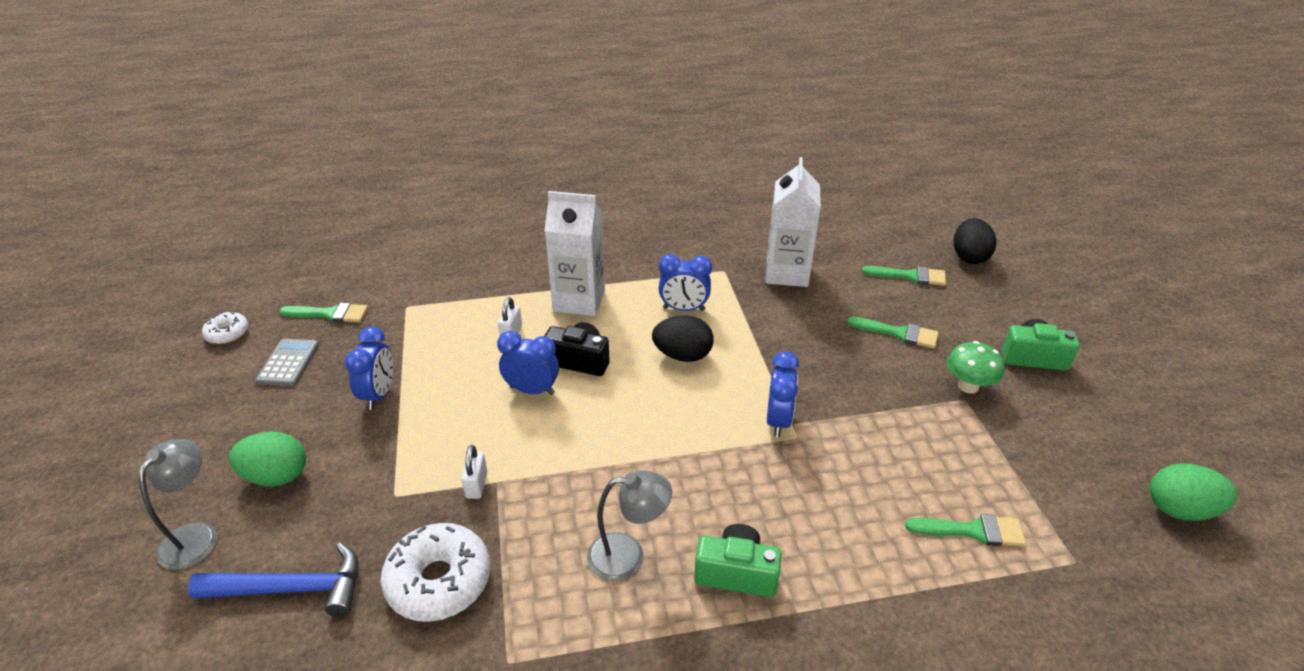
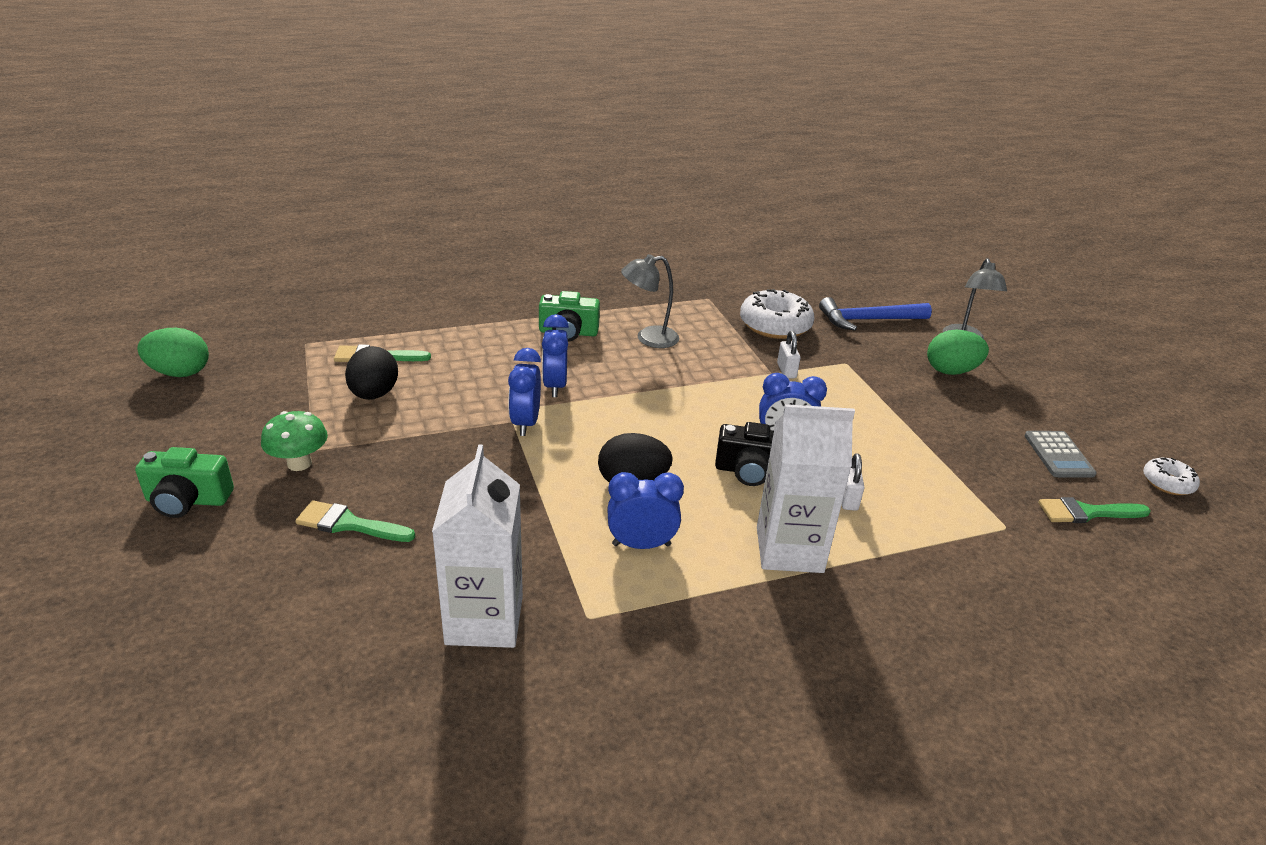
camera: 170 degrees right, 5 degrees down
(379, 394) = (933, 430): blue clock -> blue clock (555, 386)
(910, 276) = (275, 627): green brush -> none
(969, 257) = (134, 681): black egg -> black egg (374, 394)

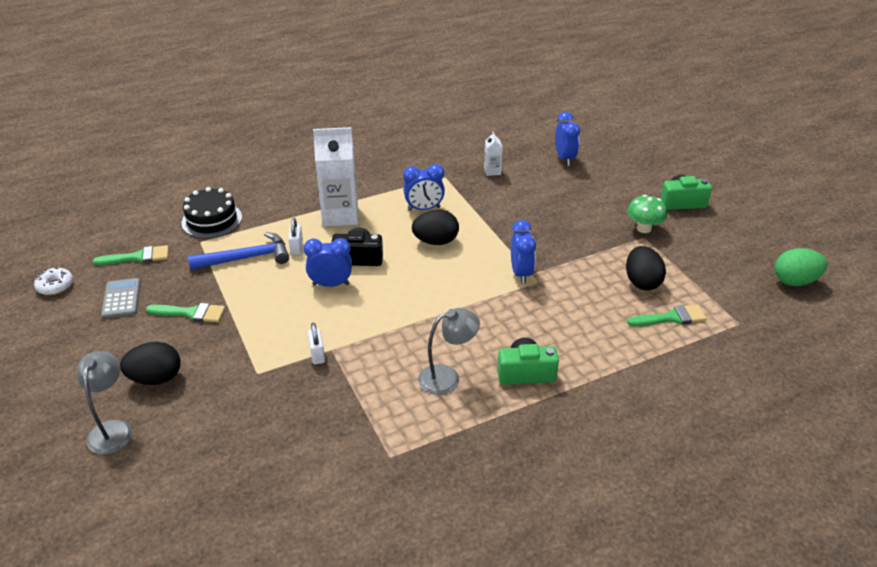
camera: 175 degrees right, 5 degrees up
(349, 524) = (586, 201): green brush -> green brush (191, 313)
(484, 620) = (492, 171): white carton -> white carton, size x0.45
(555, 386) = (513, 309): blue clock -> blue clock (564, 158)
(775, 325) = (318, 419): white donut -> none
(868, 320) = (208, 447): blue hammer -> blue hammer (246, 258)
(951, 371) = (156, 378): green egg -> black egg
(1013, 568) = (212, 220): none -> black cake

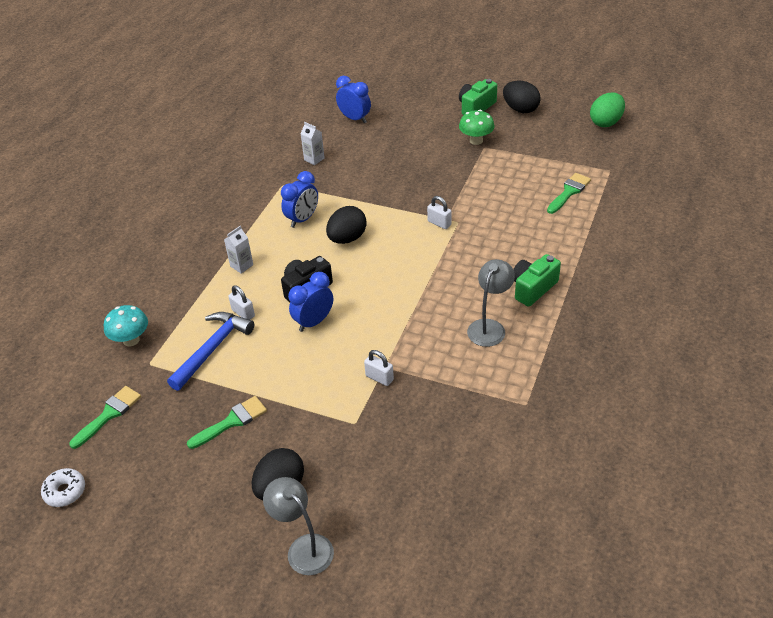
camera: 40 degrees left, 5 degrees up
(121, 299) = (149, 455): grey calculator -> none
(212, 220) = (131, 340): black cake -> turquoise mushroom
(340, 215) = (241, 265): white carton -> white carton, size x0.45
(521, 273) = (439, 223): blue clock -> white padlock
(642, 282) = (522, 179): black egg -> black egg (520, 109)

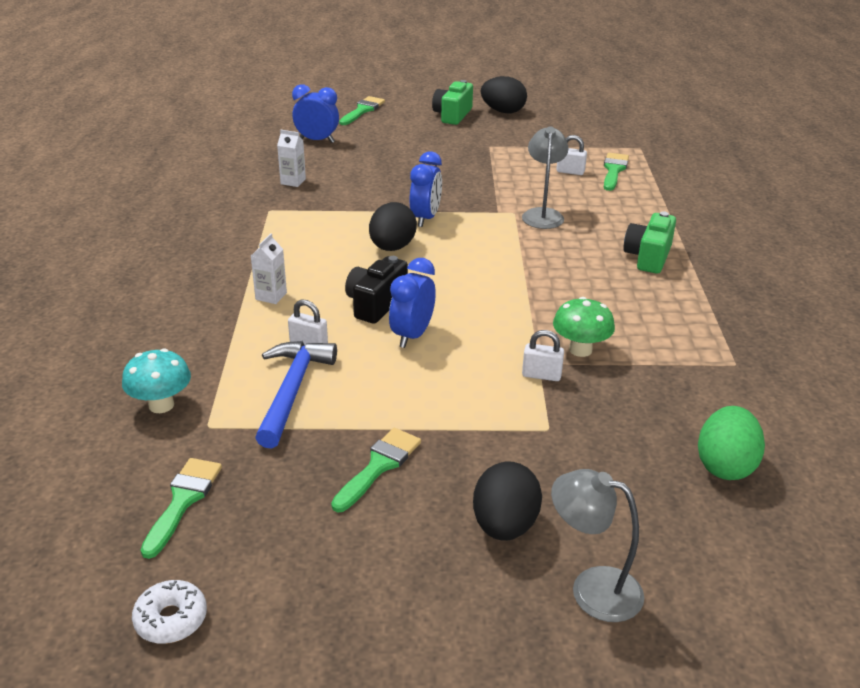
camera: 25 degrees left, 10 degrees down
(302, 219) = (320, 238): blue clock -> blue clock (425, 218)
(408, 91) = (362, 110): none -> green brush
(439, 223) = (493, 217): white padlock -> white padlock (570, 172)
(476, 140) = (475, 142): green mushroom -> green mushroom (580, 350)
(489, 327) = (631, 300): grey lamp -> grey lamp (542, 214)
(606, 122) = (601, 111): green egg -> green egg (725, 465)

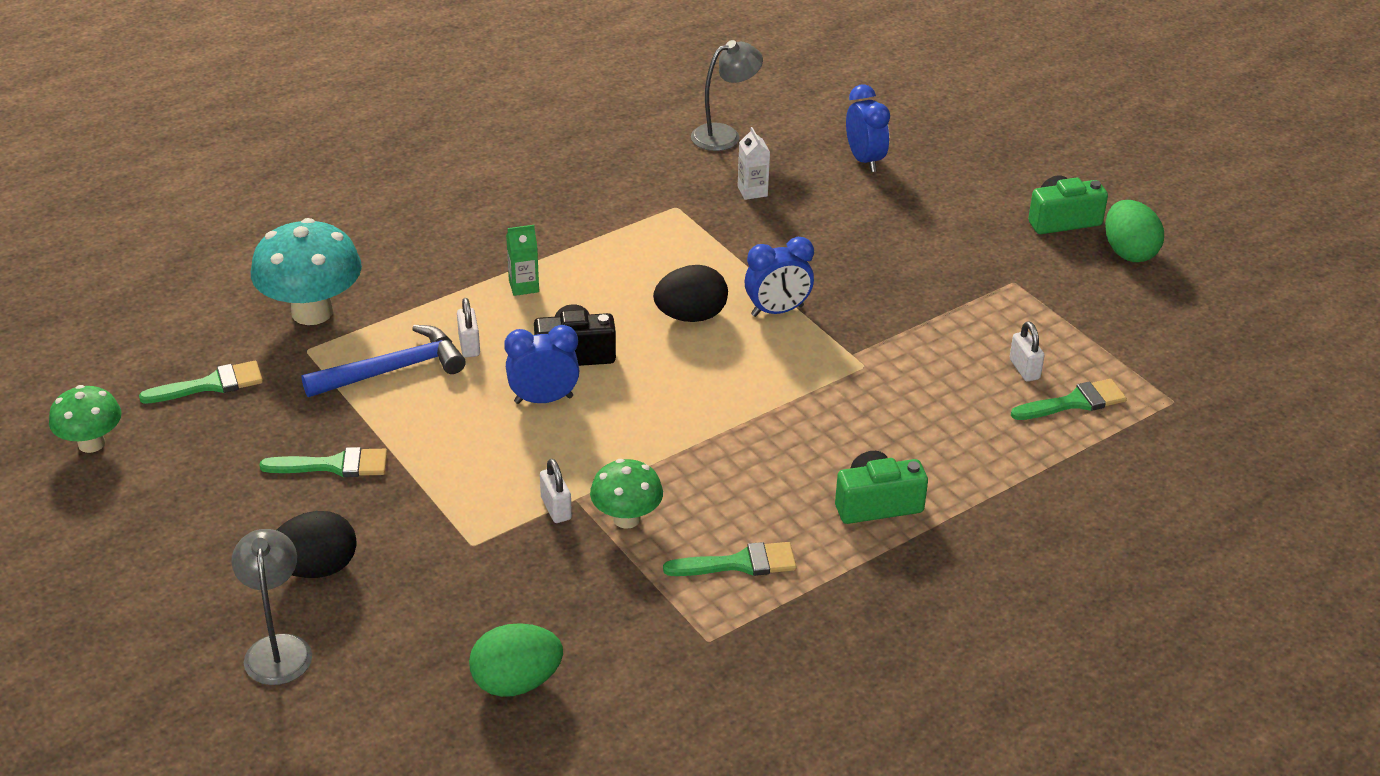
camera: 55 degrees right, 5 degrees up
(161, 405) = (312, 312): turquoise mushroom -> turquoise mushroom, size x1.68
(171, 619) = (91, 443): white donut -> green mushroom
(271, 296) = (524, 286): white carton -> green carton
(362, 110) = (983, 153): green brush -> green brush (739, 563)
(503, 111) = (1129, 252): black egg -> green egg
(542, 214) = (886, 388): grey lamp -> grey lamp (724, 135)

